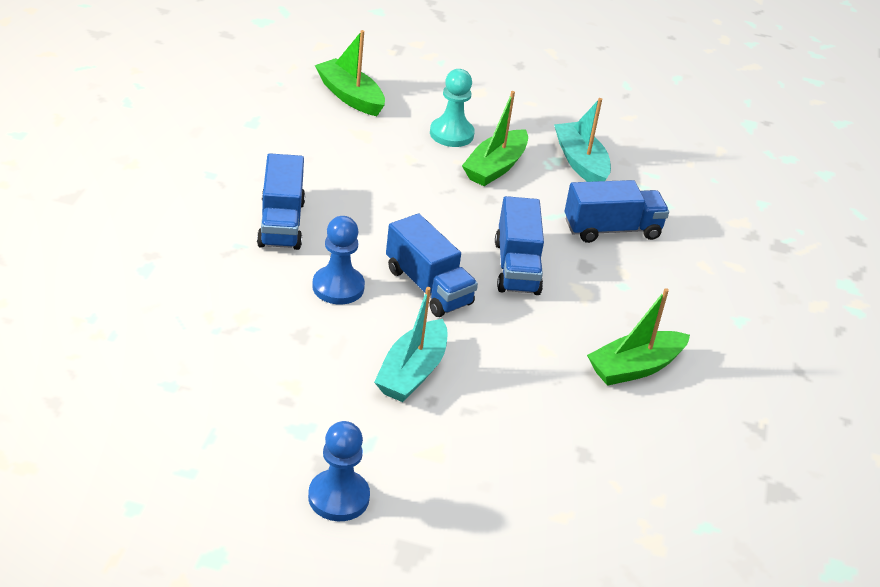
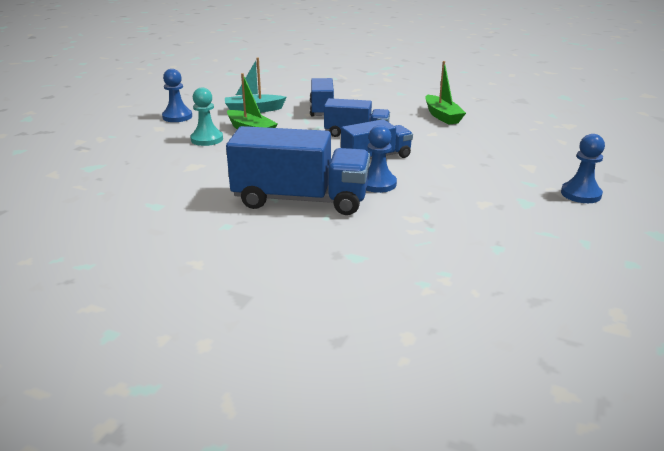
camera: 75 degrees left, 10 degrees down
(281, 223) = (301, 200): blue truck -> blue truck, size x1.67
(350, 96) = (139, 167): green boat -> none
(412, 372) = (460, 167): turquoise boat -> none
(525, 100) = (177, 117): none -> blue pawn

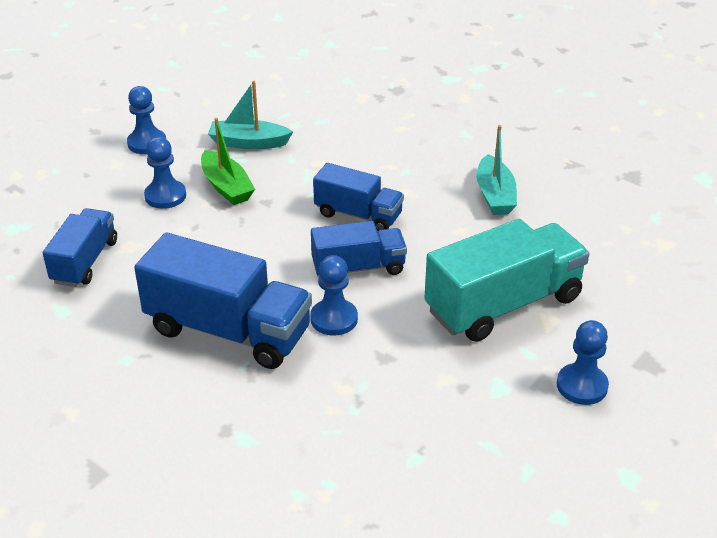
camera: 15 degrees right, 10 degrees up
(207, 139) = (165, 196): turquoise pawn -> blue pawn
(322, 109) = (338, 155): blue truck -> blue truck (85, 262)
(442, 116) = (495, 195): green boat -> turquoise boat
(492, 163) = (503, 304): none -> turquoise truck

